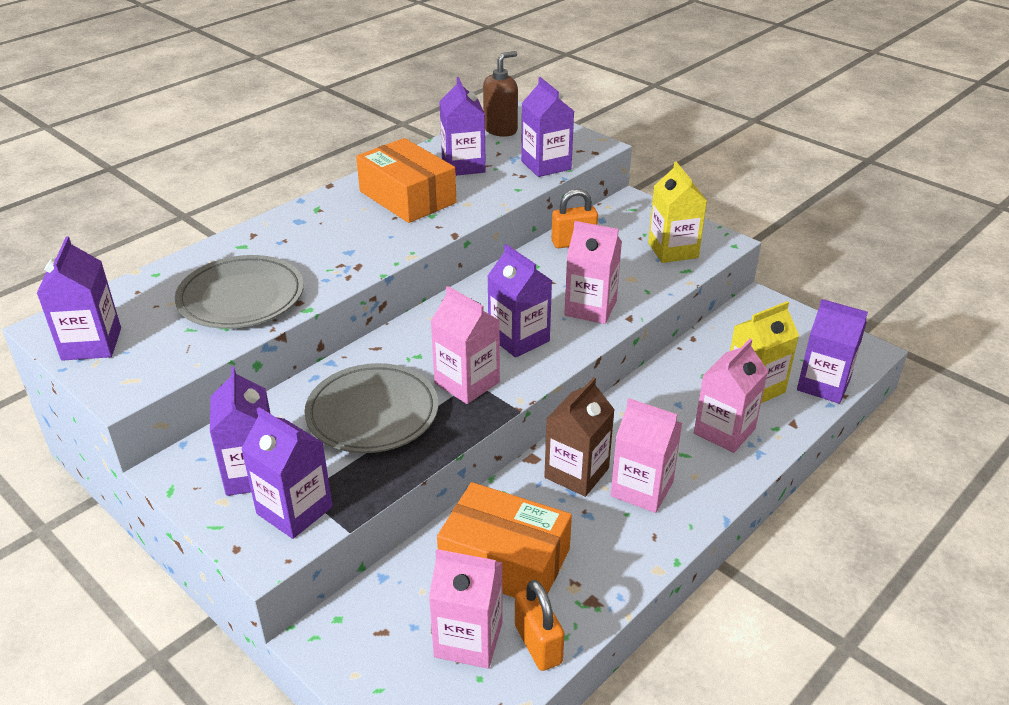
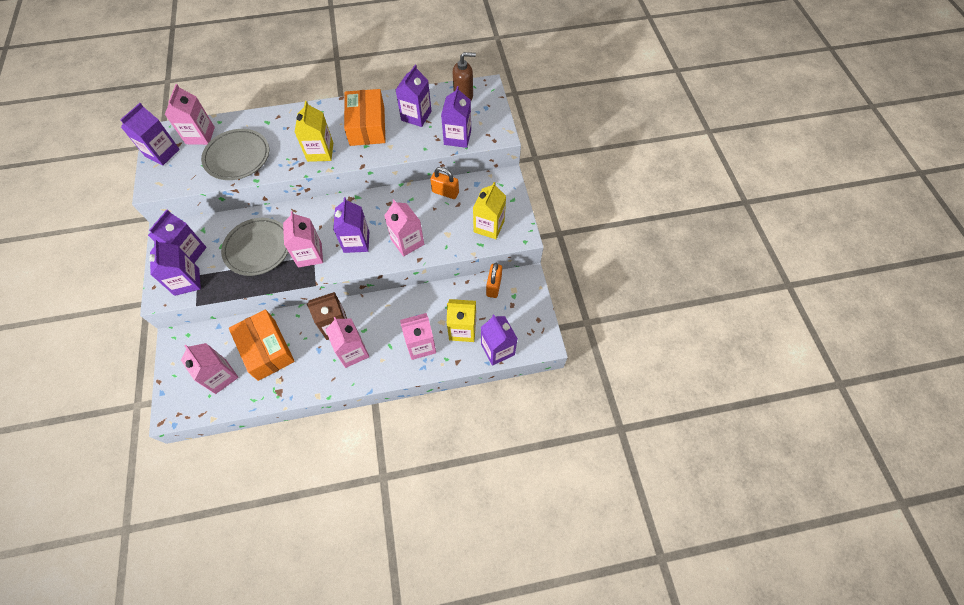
camera: 35 degrees right, 25 degrees up
(140, 300) = (200, 135): none -> pink carton
(372, 244) = (320, 152): none -> yellow carton
(538, 644) = (241, 396): orange padlock -> orange padlock (493, 286)

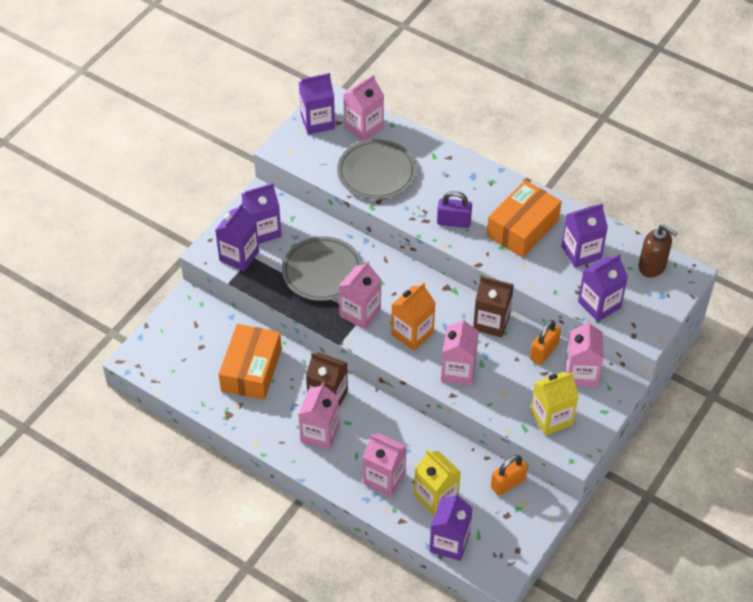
camera: 45 degrees right, 10 degrees down
(220, 376) = (195, 362): pink carton -> pink carton (581, 373)
(320, 152) = (453, 222): yellow carton -> purple padlock
(356, 242) = (412, 333): purple carton -> orange carton
(398, 198) = (491, 322): none -> brown carton
(445, 192) = (544, 352): orange padlock -> orange padlock turned 60 degrees clockwise

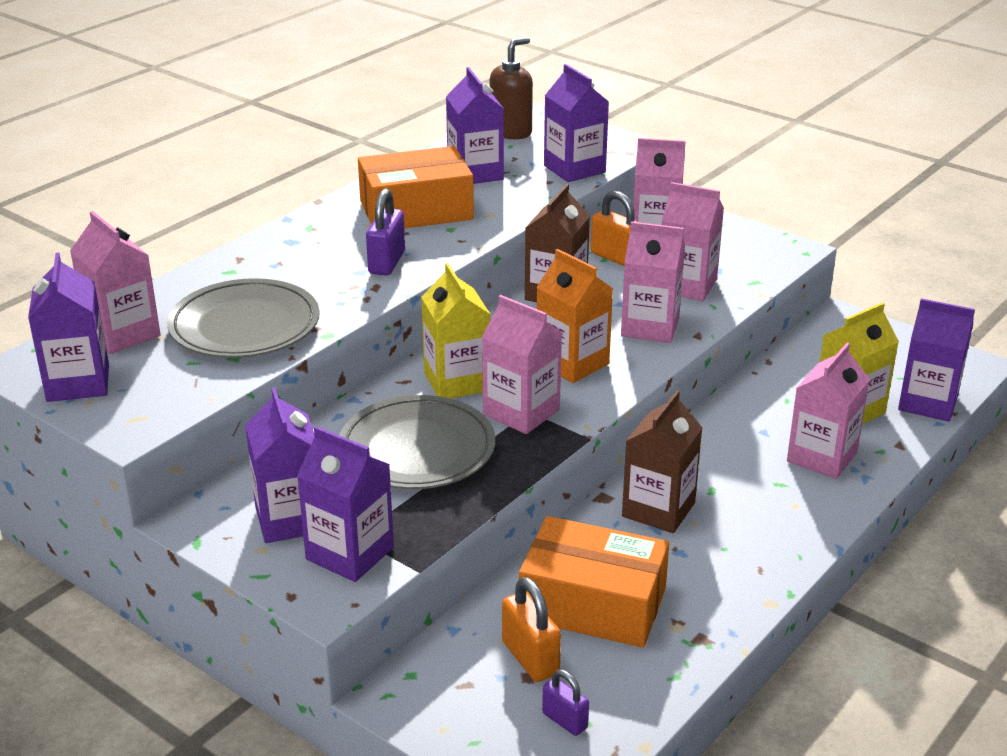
camera: 85 degrees left, 20 degrees down
(174, 362) = (565, 720): none -> purple padlock
(320, 433) = (737, 522): pink carton -> pink carton (687, 285)
(508, 483) = (812, 347): orange padlock -> orange padlock (530, 658)
(522, 228) = (416, 210): orange box -> orange box turned 60 degrees counterclockwise
(551, 418) = (735, 261): yellow carton -> yellow carton (457, 382)

